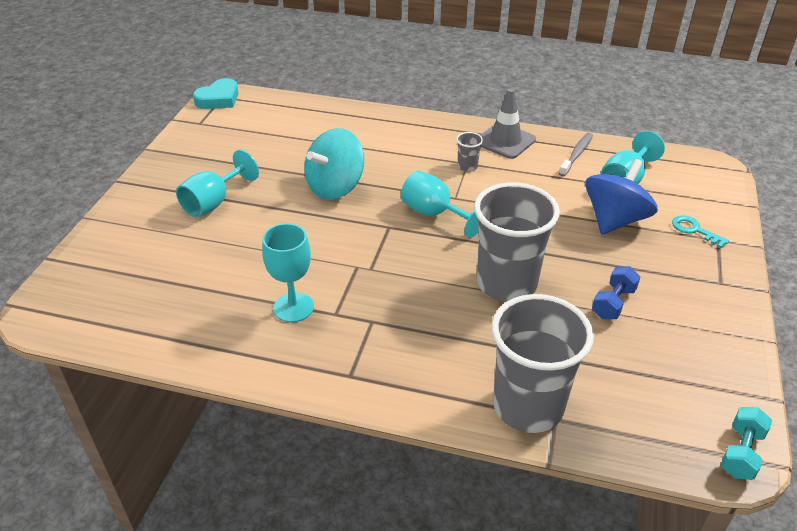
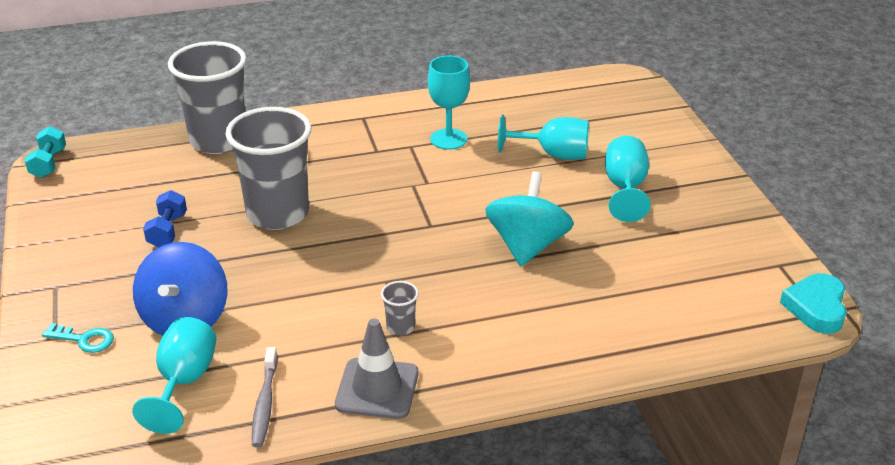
camera: 150 degrees right, 5 degrees down
(435, 214) = (394, 254): turquoise goblet -> turquoise goblet (553, 154)

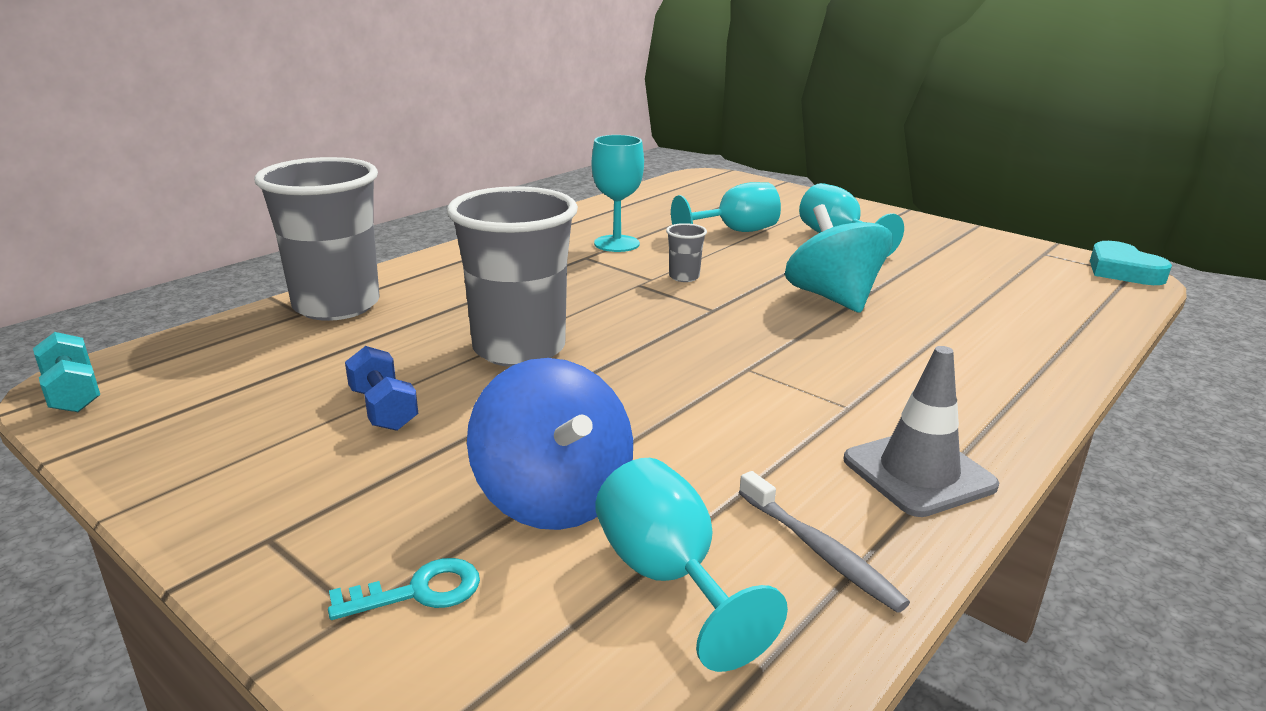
camera: 35 degrees left, 10 degrees down
(400, 327) = (836, 404): grey cup -> grey cup (684, 277)

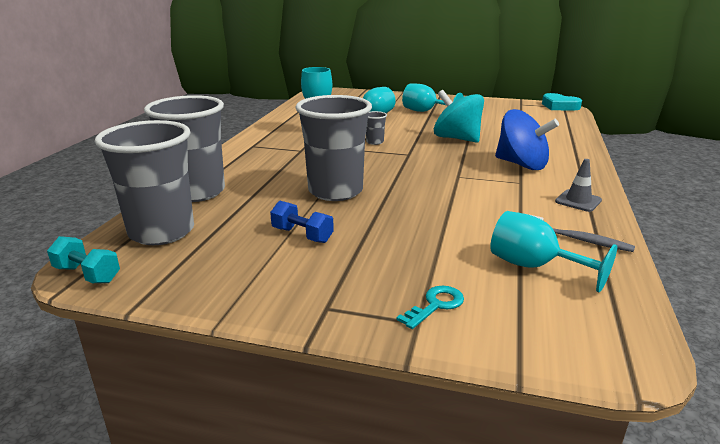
camera: 25 degrees left, 0 degrees up
(223, 355) = (162, 232): none -> grey cup
(554, 498) = (443, 250): blue spinning top -> blue spinning top (521, 164)
(918, 473) = (578, 201): grey traffic cone -> grey traffic cone, size x0.66

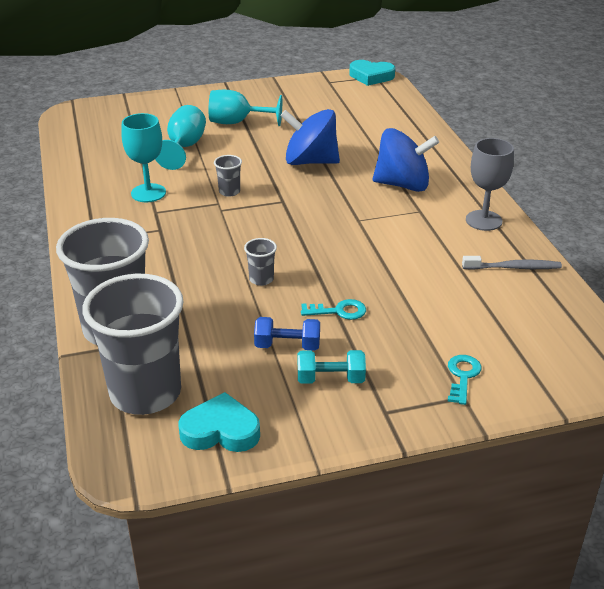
camera: 30 degrees left, 10 degrees up
(87, 274) = (137, 467): turquoise dumbbell -> turquoise dumbbell (330, 379)
(177, 272) = (220, 430): none -> turquoise heart
(335, 191) = (261, 279): grey cup -> grey cup, size x0.40
(373, 225) = (339, 311): none -> turquoise key
(456, 138) = (310, 161): turquoise spinning top -> blue spinning top
(534, 266) = (502, 309): turquoise goblet -> none
(578, 201) = (483, 220): grey traffic cone -> grey goblet

